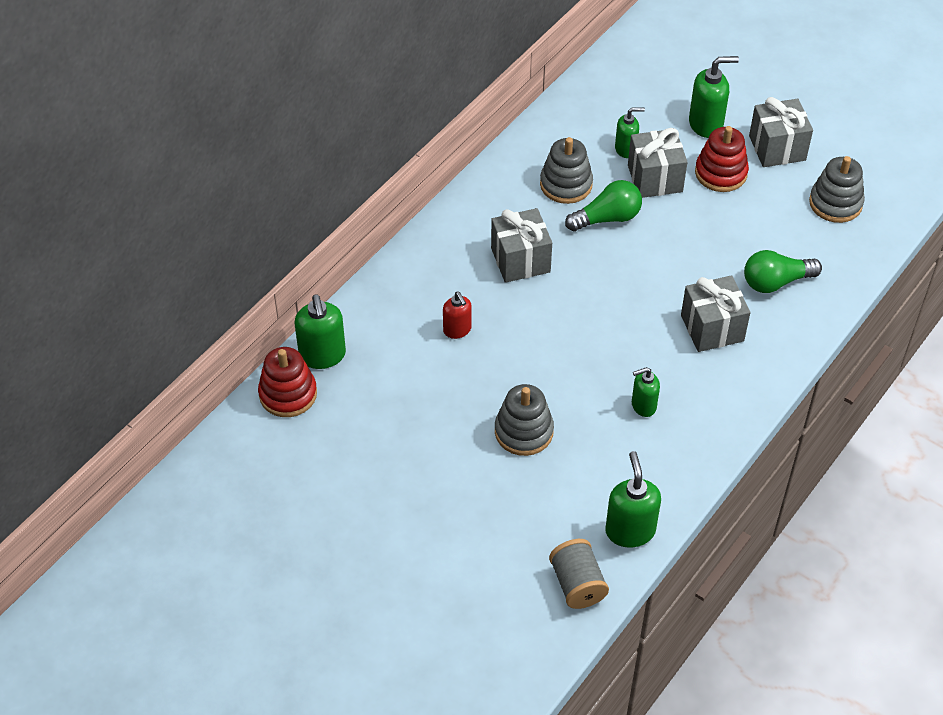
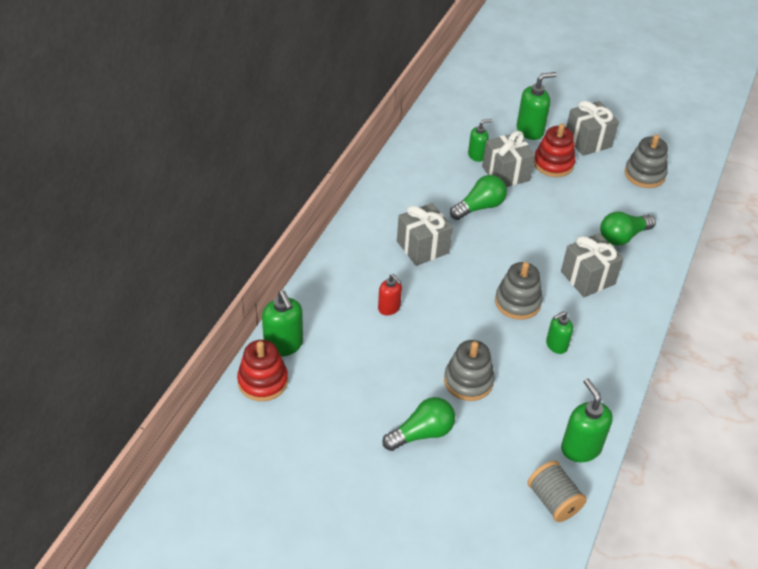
camera: 15 degrees left, 5 degrees down
(451, 483) = (422, 433): none -> green light bulb
(566, 184) = (440, 186): grey stacking toy -> grey stacking toy (517, 302)

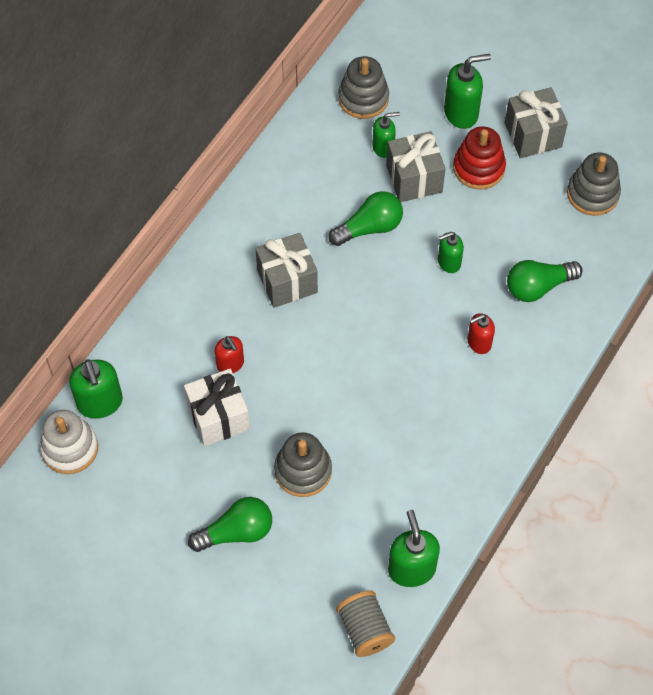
camera: 10 degrees right, 15 degrees up
(263, 381) = (70, 448): red stacking toy -> white stacking toy
(387, 347) = (218, 417): none -> white gift
(517, 302) = (385, 370): grey stacking toy -> grey stacking toy (363, 98)
(556, 345) = (417, 433): green soap dispenser -> green soap dispenser (448, 262)
(588, 277) = (479, 343): grey gift -> red soap dispenser

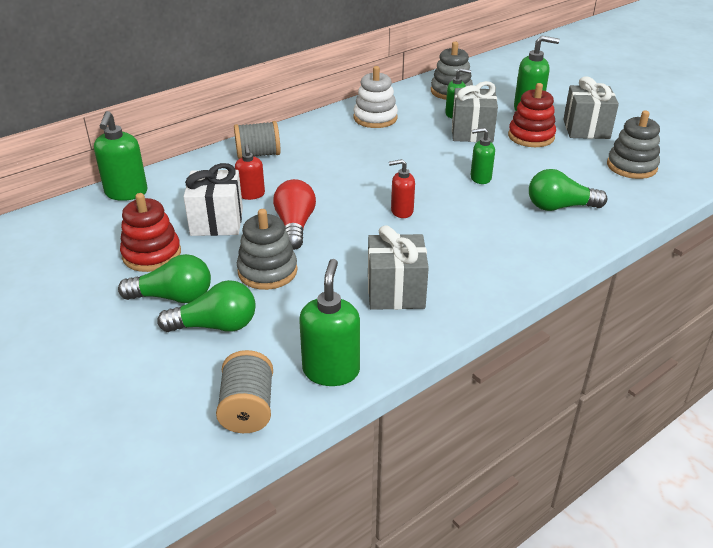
camera: 20 degrees right, 25 degrees down
(70, 448) = (78, 212): white stacking toy -> white stacking toy (375, 118)
(183, 484) = (152, 254): none -> red stacking toy
(202, 293) = (258, 154): none -> grey spool
(287, 281) = (332, 162): grey gift -> grey gift (395, 292)
(297, 398) = (295, 226): none -> red light bulb
(369, 227) = (420, 148): green light bulb -> green light bulb (215, 326)
(479, 343) = (486, 228): red soap dispenser -> red soap dispenser (401, 211)

